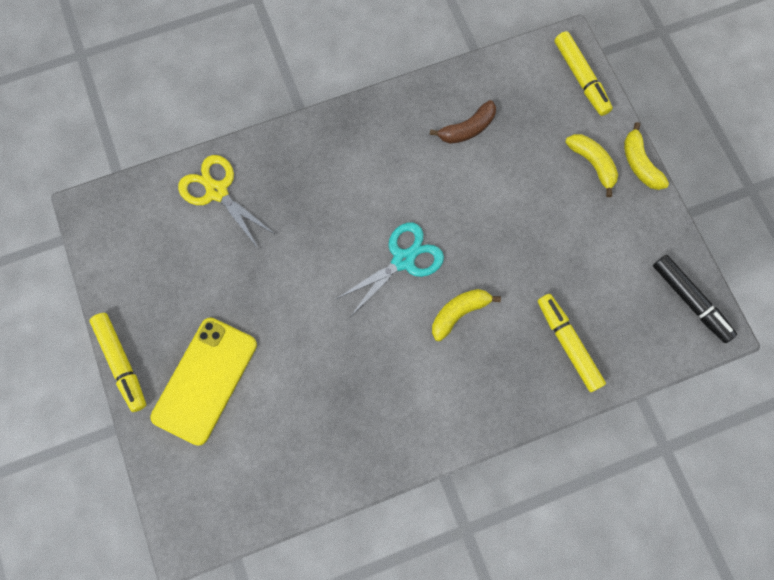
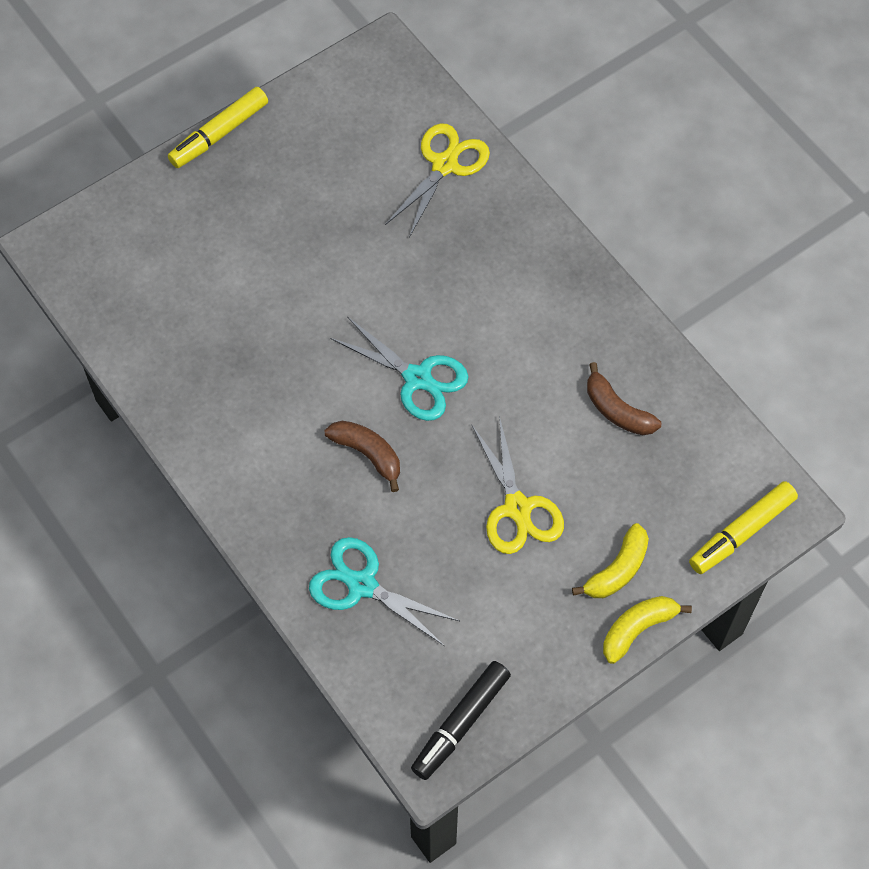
camera: 75 degrees right, 10 degrees down
(205, 380) = (220, 216): yellow phone -> none
(459, 313) = (368, 454): yellow banana -> brown banana
(529, 217) = (517, 508): none -> yellow scissors
(568, 344) = (362, 585): yellow marker -> turquoise scissors

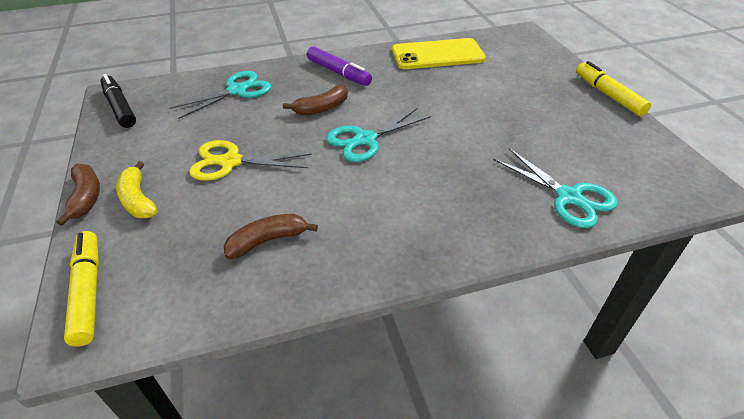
camera: 110 degrees right, 20 degrees down
(166, 349) = (437, 55): none -> yellow phone
(265, 468) = (338, 73): none -> purple marker
(445, 164) = (569, 197): yellow scissors -> turquoise scissors
(638, 629) = (86, 197): yellow banana -> brown banana

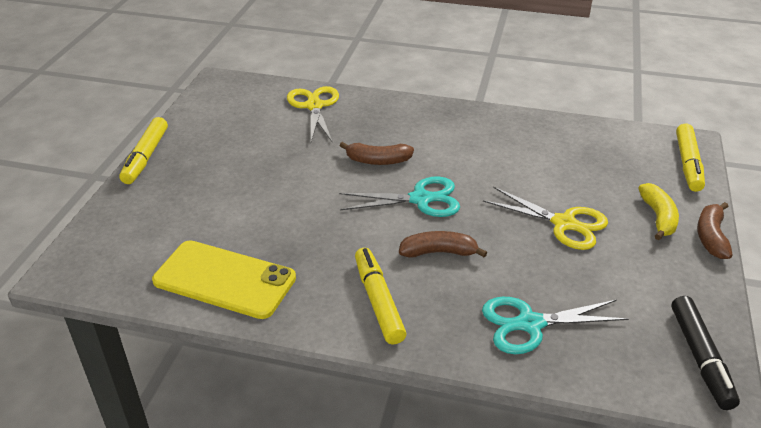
camera: 150 degrees left, 5 degrees down
(268, 241) = (551, 152): brown banana -> brown banana (378, 161)
(338, 73) = (378, 301): purple marker -> yellow marker
(569, 197) = (314, 106): turquoise scissors -> yellow scissors

